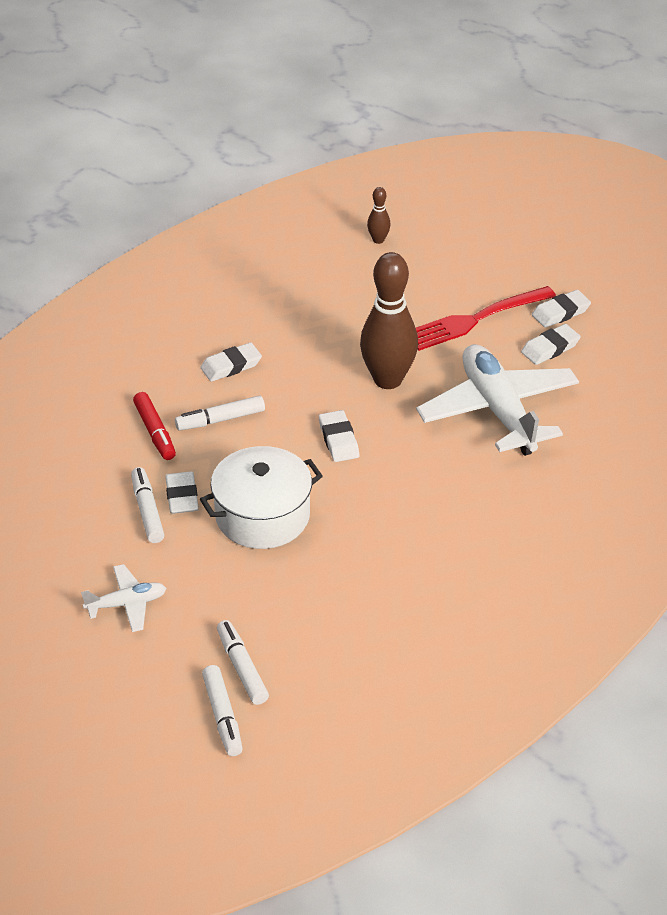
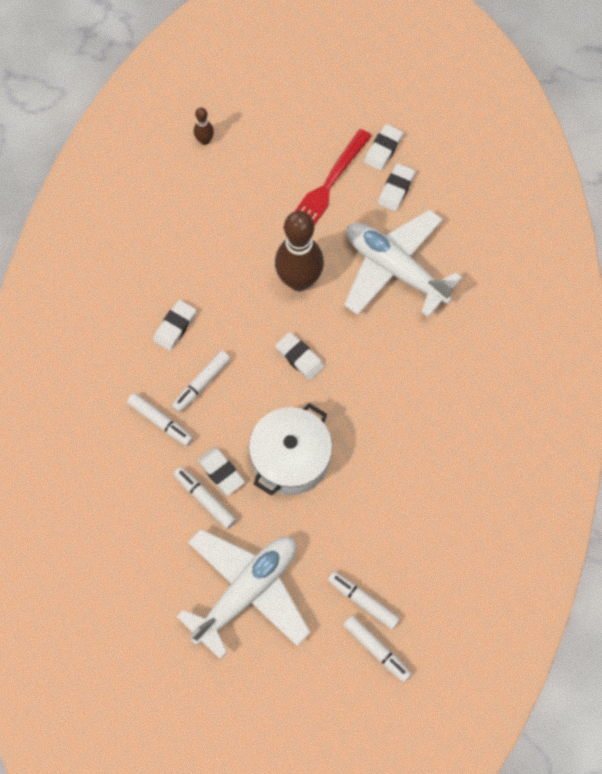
camera: 30 degrees left, 25 degrees up
(127, 604) = (247, 592): white plane -> white plane, size x2.08
(155, 432) = (160, 422): red marker -> white marker

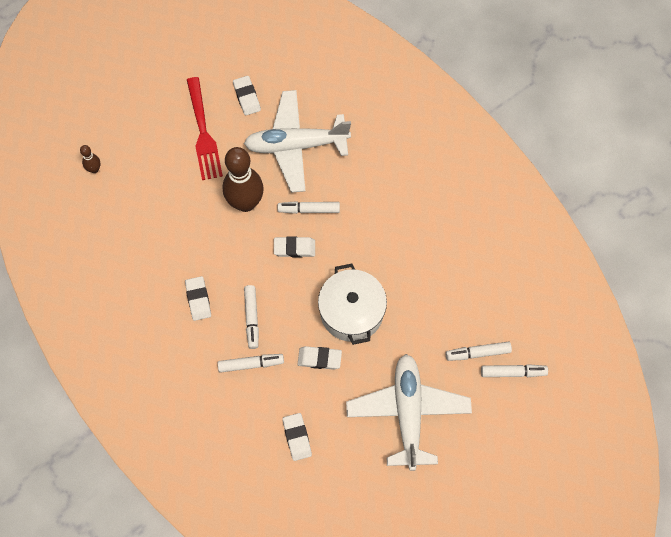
camera: 45 degrees left, 0 degrees up
(205, 499) = (327, 384): white marker -> white marker (309, 210)
(383, 149) = (214, 80): white eraser -> white eraser (297, 437)

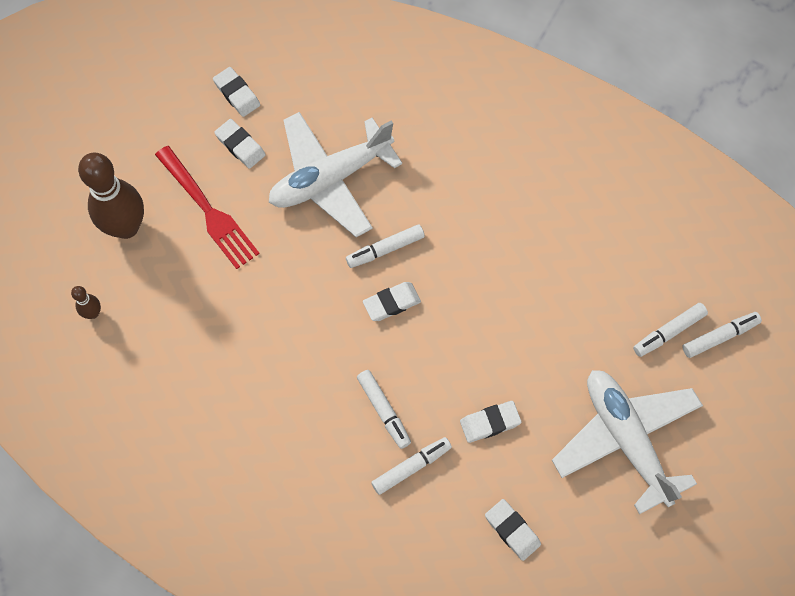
camera: 25 degrees left, 0 degrees up
(198, 299) = (306, 417): white eraser -> white eraser (237, 94)
(245, 203) = (304, 274): brown bowling pin -> brown bowling pin (126, 227)
(351, 312) = (499, 349): white pot -> none

